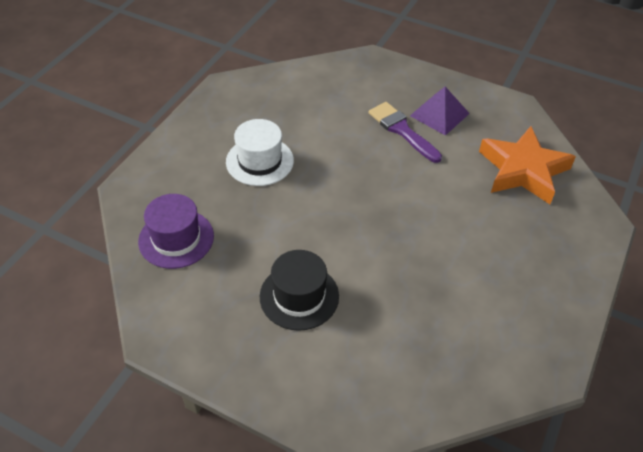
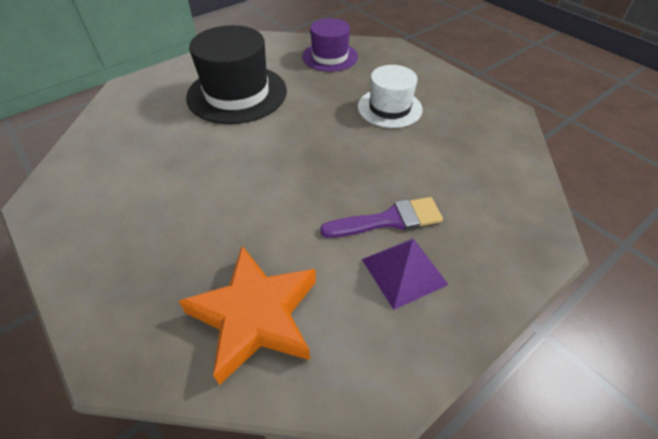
camera: 115 degrees right, 0 degrees up
(299, 296) = (237, 94): black hat -> black hat, size x1.60

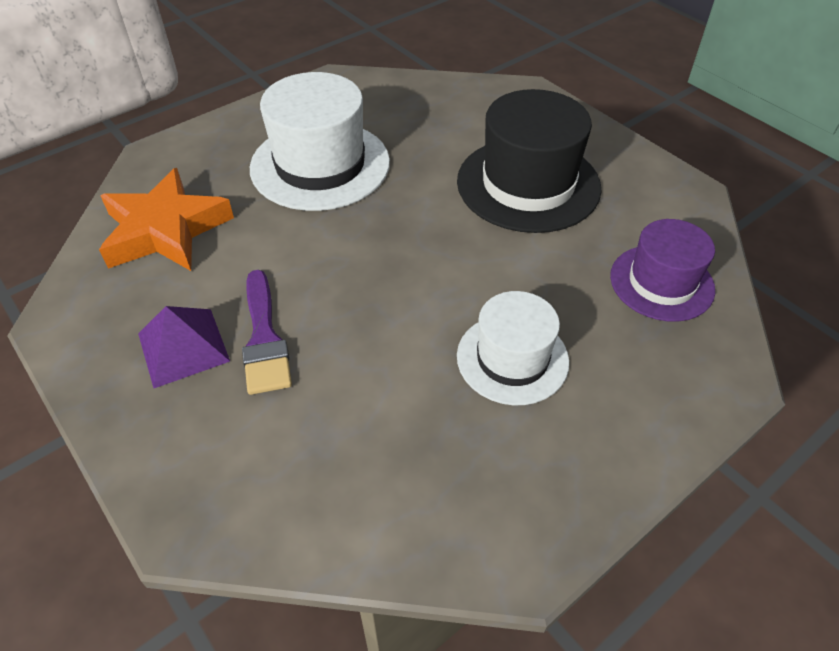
camera: 90 degrees right, 0 degrees up
(182, 202) = (320, 165): none -> white hat

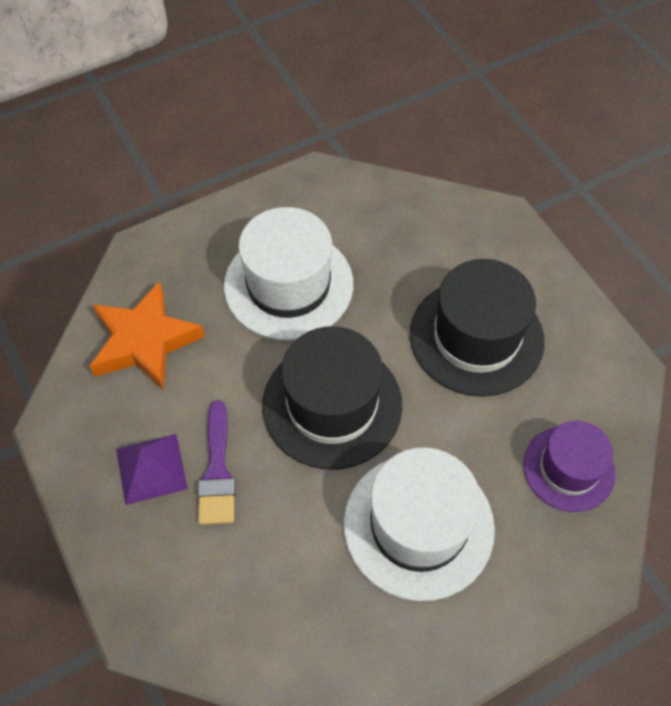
camera: 10 degrees right, 10 degrees up
(387, 259) = (332, 404): none -> black hat
(512, 358) = (418, 525): white hat -> white hat, size x1.60

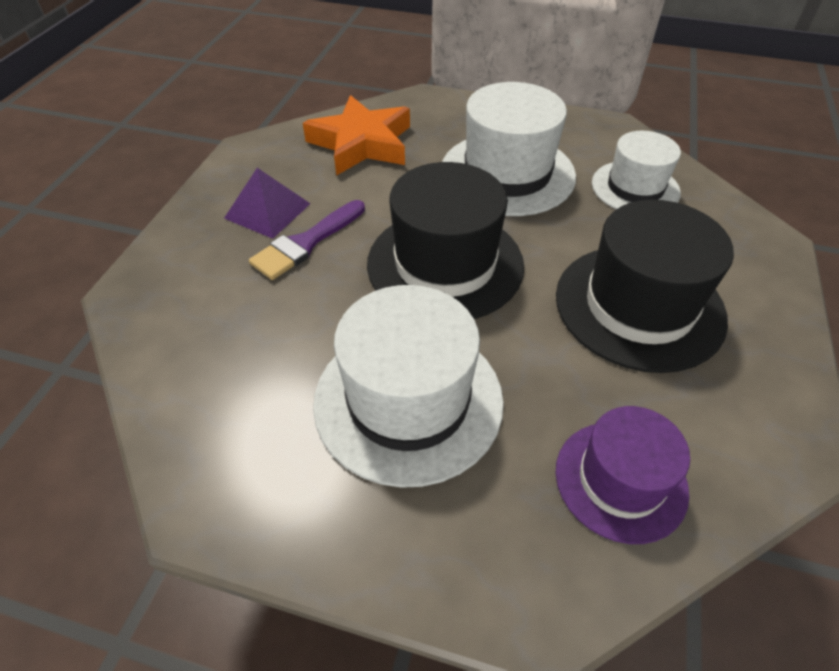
camera: 45 degrees right, 10 degrees down
(386, 231) = (635, 188): none -> white hat

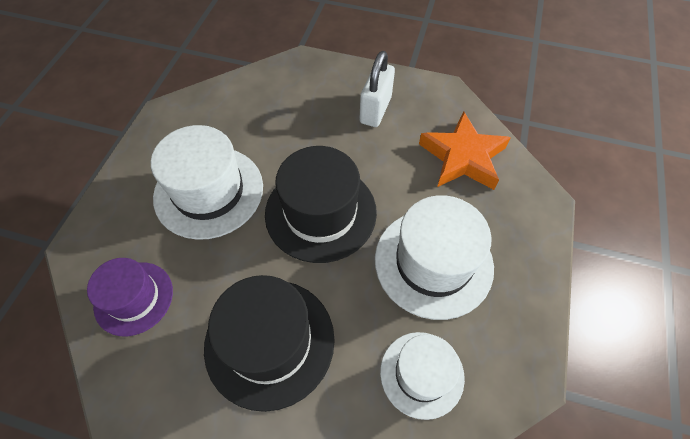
camera: 90 degrees right, 10 degrees up
(267, 211) = (375, 110): purple pyramid -> white padlock
(306, 243) = (343, 133): purple brush -> none

